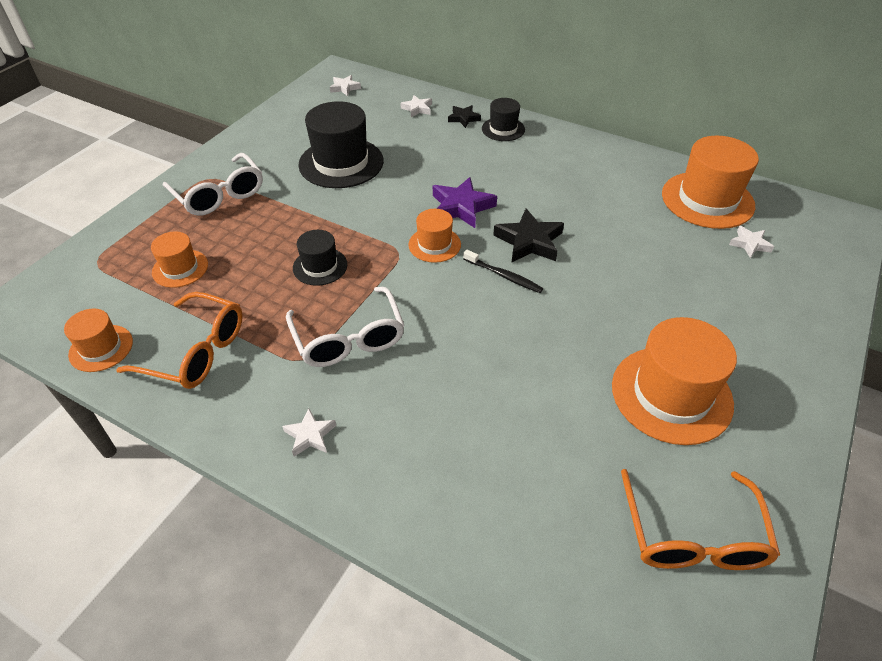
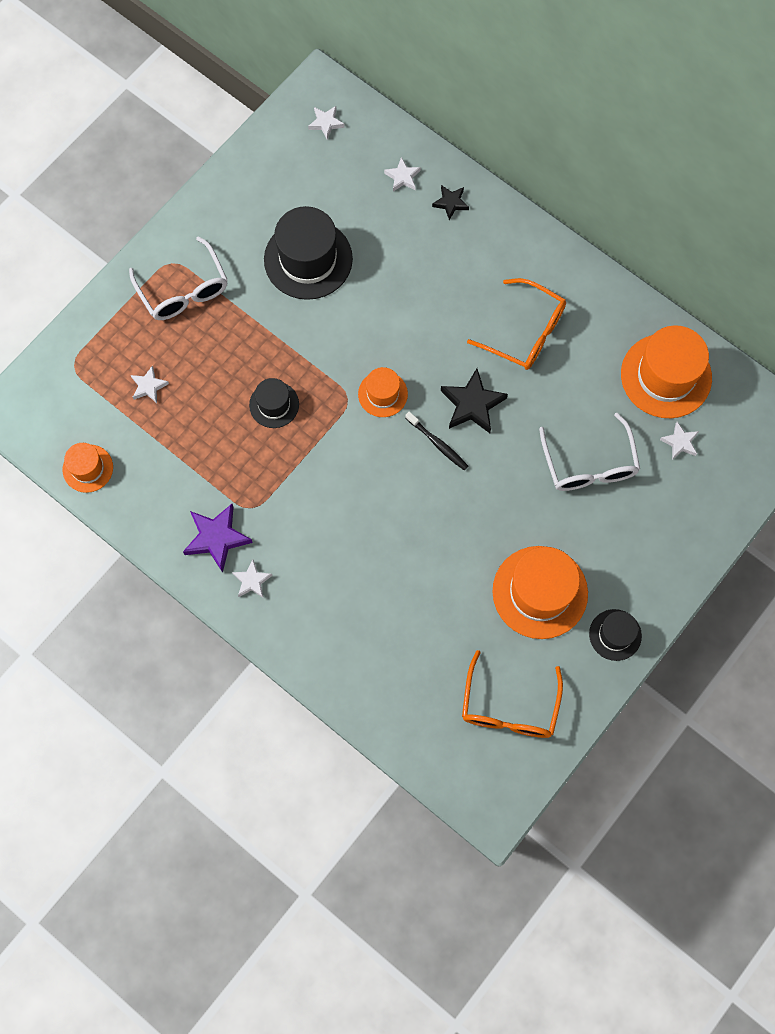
camera: 10 degrees right, 25 degrees up
(180, 268) = (149, 386): orange hat -> white star
(195, 351) = (165, 485): orange glasses -> orange glasses (525, 332)
(348, 338) = (291, 492): white glasses -> white glasses (589, 464)
(461, 207) = (418, 347): purple star -> purple star (217, 538)
(503, 129) = (490, 229): black hat -> black hat (615, 635)

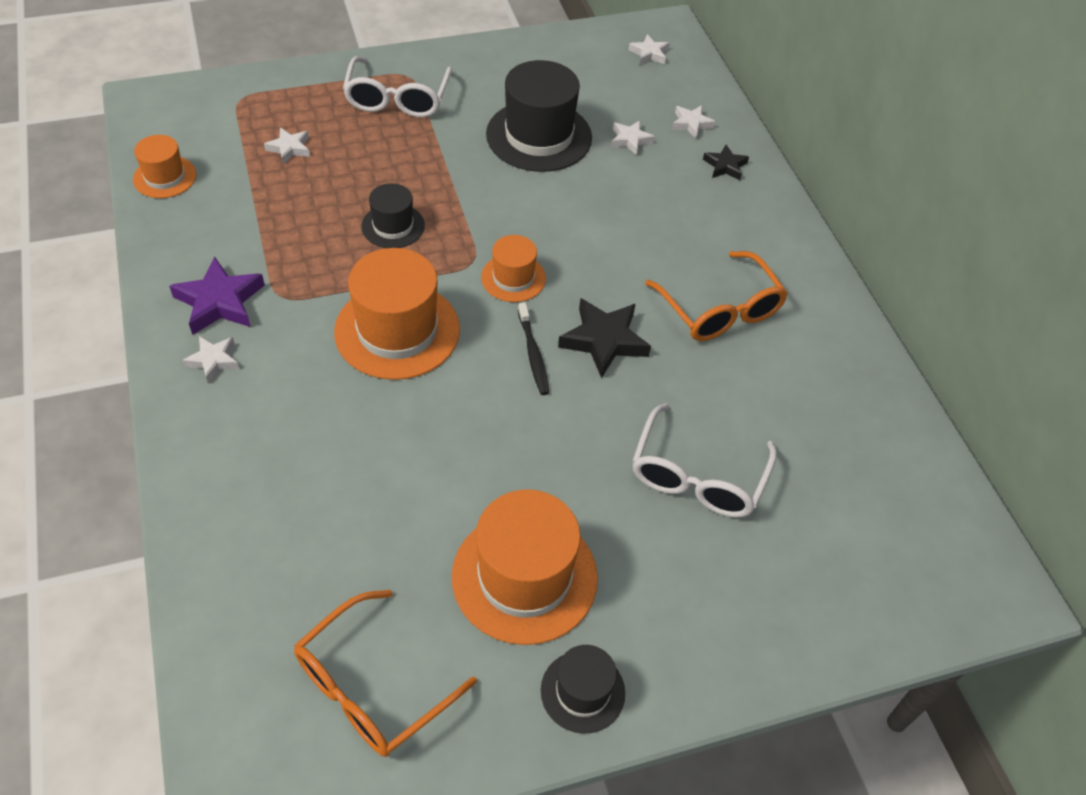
camera: 30 degrees right, 20 degrees down
(666, 376) = (863, 441): orange hat -> orange hat (397, 330)
(680, 442) = (834, 521): white star -> white star (630, 140)

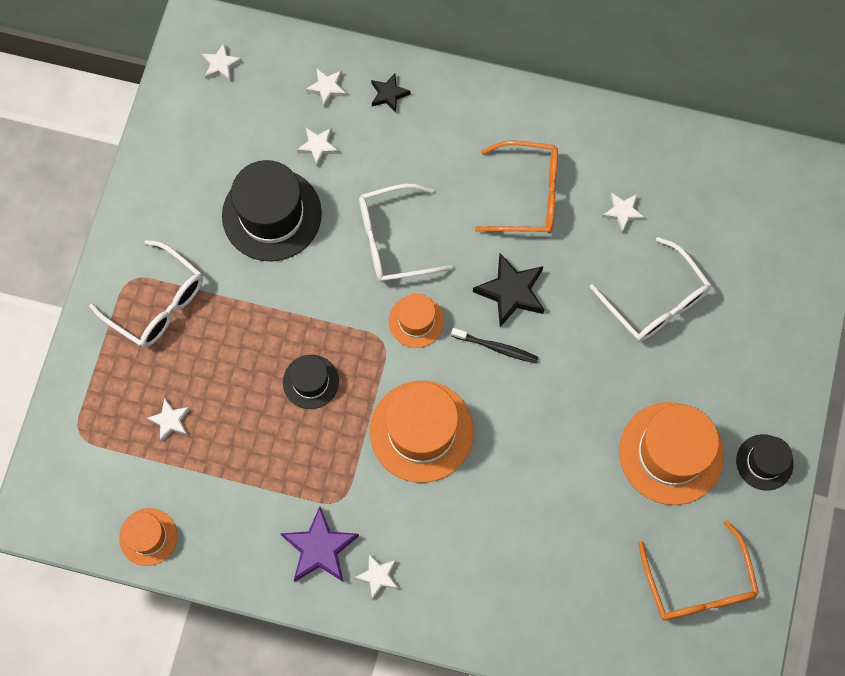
camera: 55 degrees left, 20 degrees up
(584, 228) = (394, 240): none -> white glasses
(773, 399) = (622, 212): none -> white star

